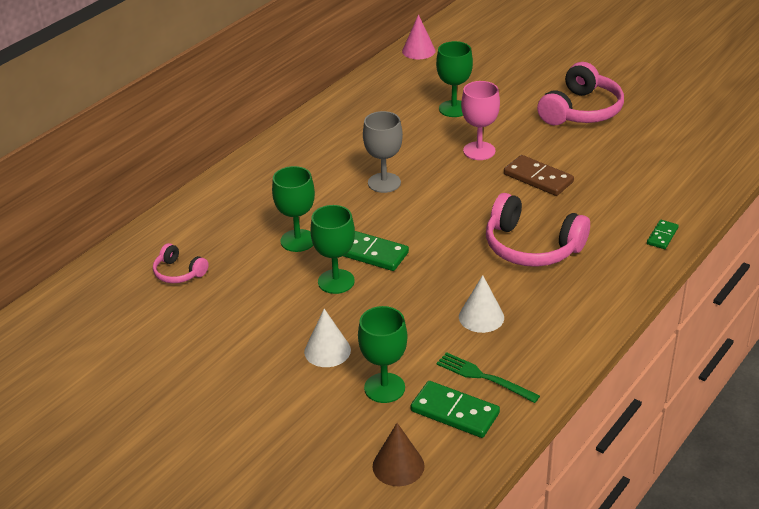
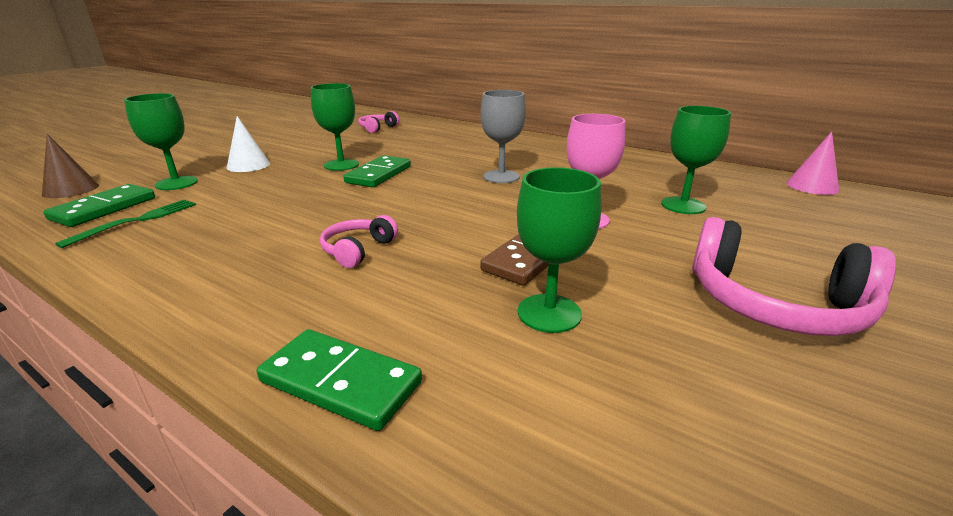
camera: 85 degrees right, 10 degrees down
(298, 240) = (407, 152): green goblet -> green goblet (549, 313)
(481, 317) = (238, 220): white cone -> none
(532, 246) = (358, 250): pink headphones -> pink headphones, size x0.52
(662, 236) = (341, 382): green domino -> green domino, size x1.73

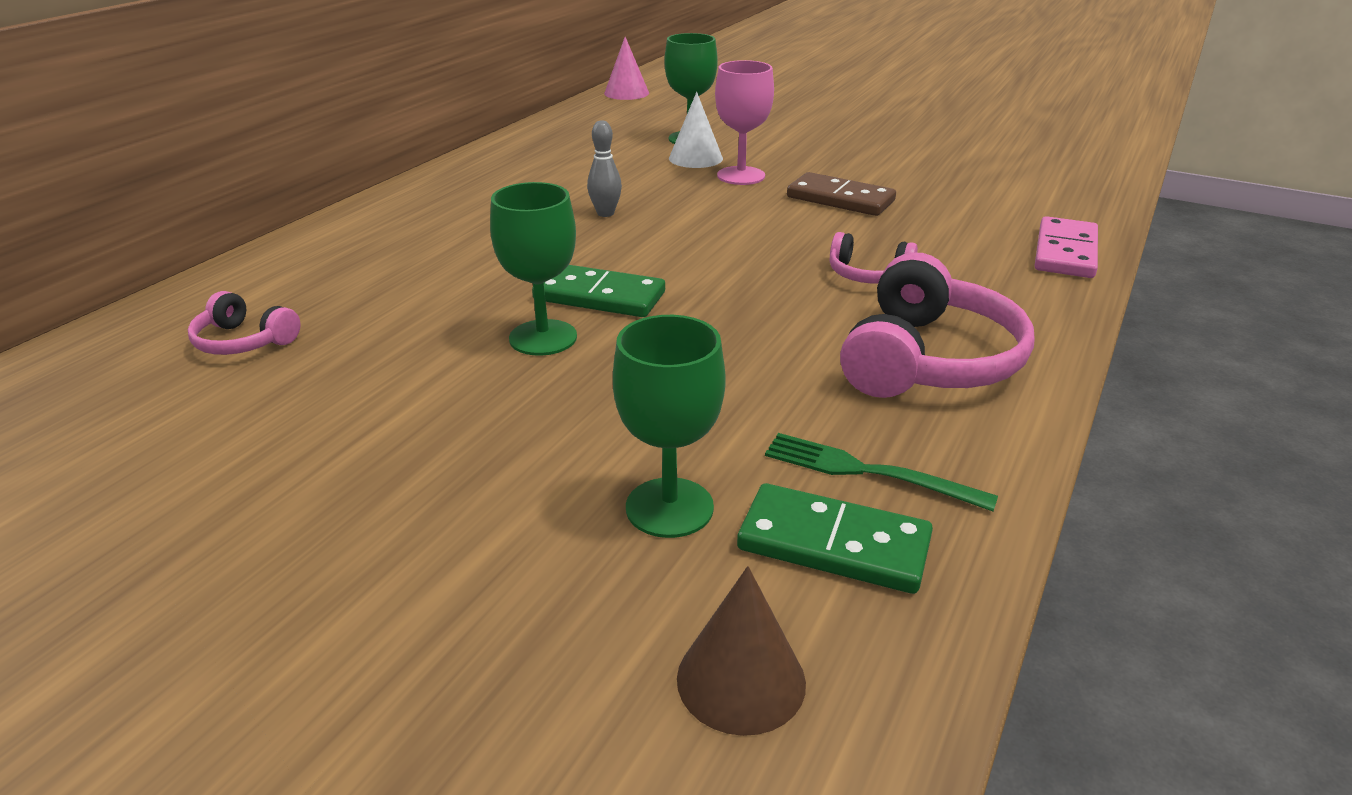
camera: 95 degrees left, 5 degrees up
(248, 165) = (538, 447): white cone -> white cone (695, 158)
(341, 382) = (1065, 252): green domino -> pink domino
(501, 177) = (605, 213): grey goblet -> grey bowling pin
(549, 313) = (927, 193): green goblet -> none
(774, 303) = (867, 135): pink headphones -> pink headphones (927, 360)

